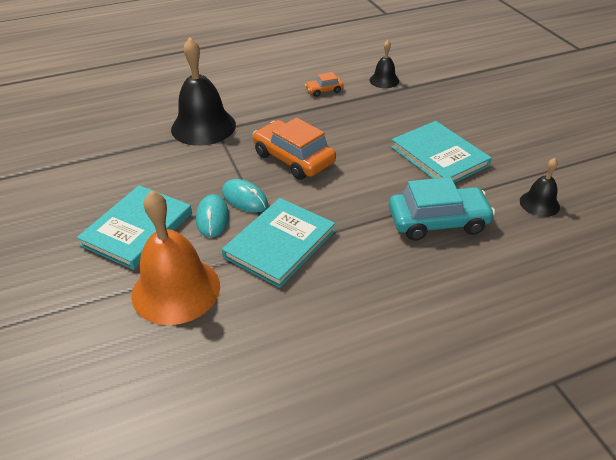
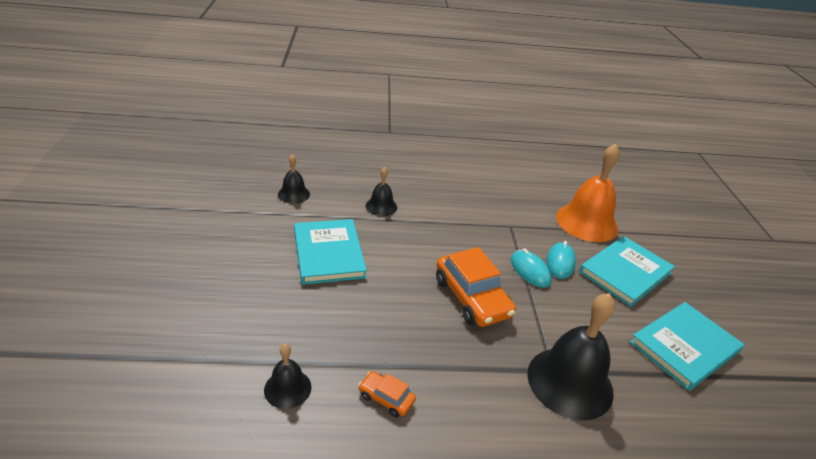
camera: 165 degrees left, 5 degrees down
(279, 244) = (508, 227): turquoise book -> turquoise book (684, 347)
(324, 90) = (386, 398): orange car -> orange car turned 150 degrees counterclockwise
(438, 221) = (381, 206): turquoise car -> black bell

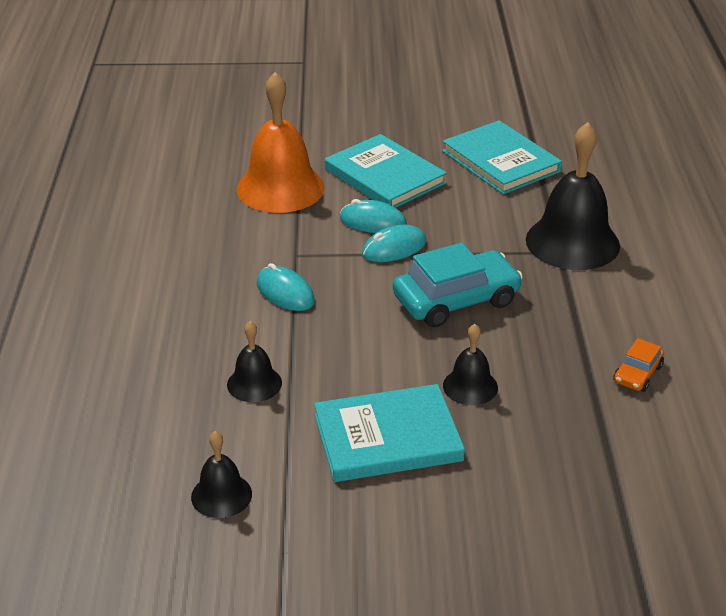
camera: 85 degrees left, 0 degrees up
(287, 388) = (650, 456): black bell -> black bell (470, 386)
(468, 220) = (285, 293): none -> turquoise mouse
(472, 297) = (456, 300): orange car -> turquoise car

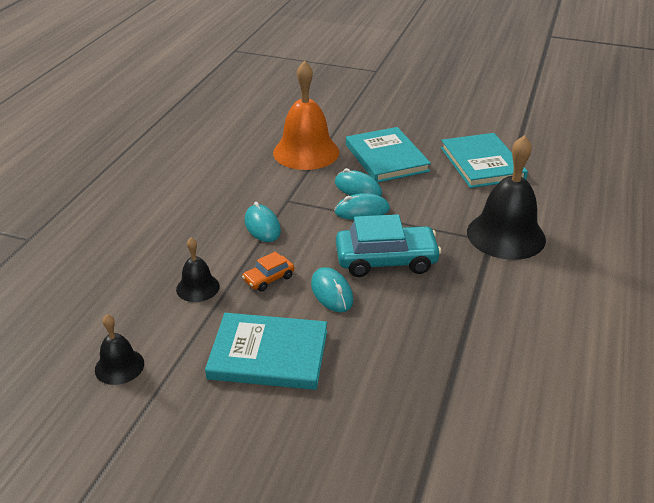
camera: 20 degrees right, 0 degrees up
(416, 352) = (331, 292): none -> turquoise mouse
(470, 386) = (357, 330): black bell -> none
(637, 374) = (503, 355): orange car -> orange car (268, 278)

